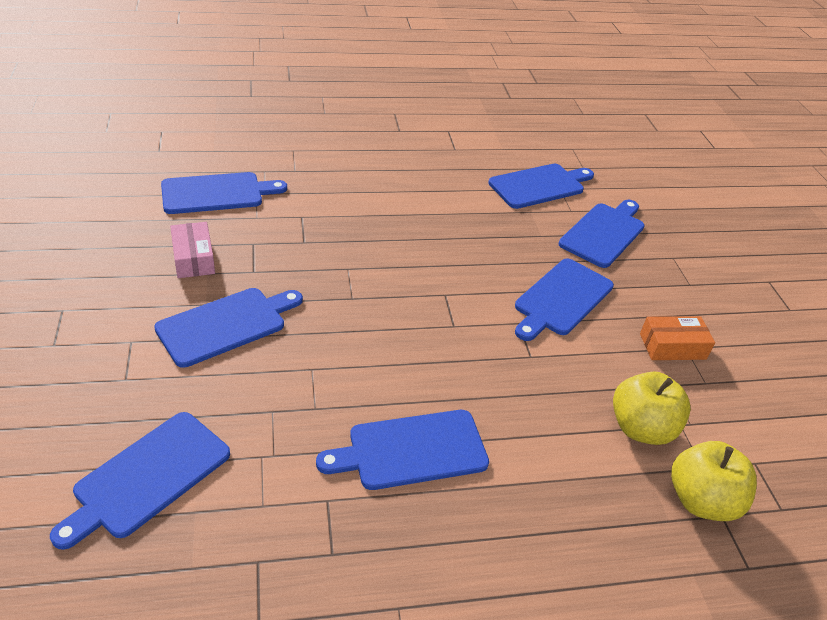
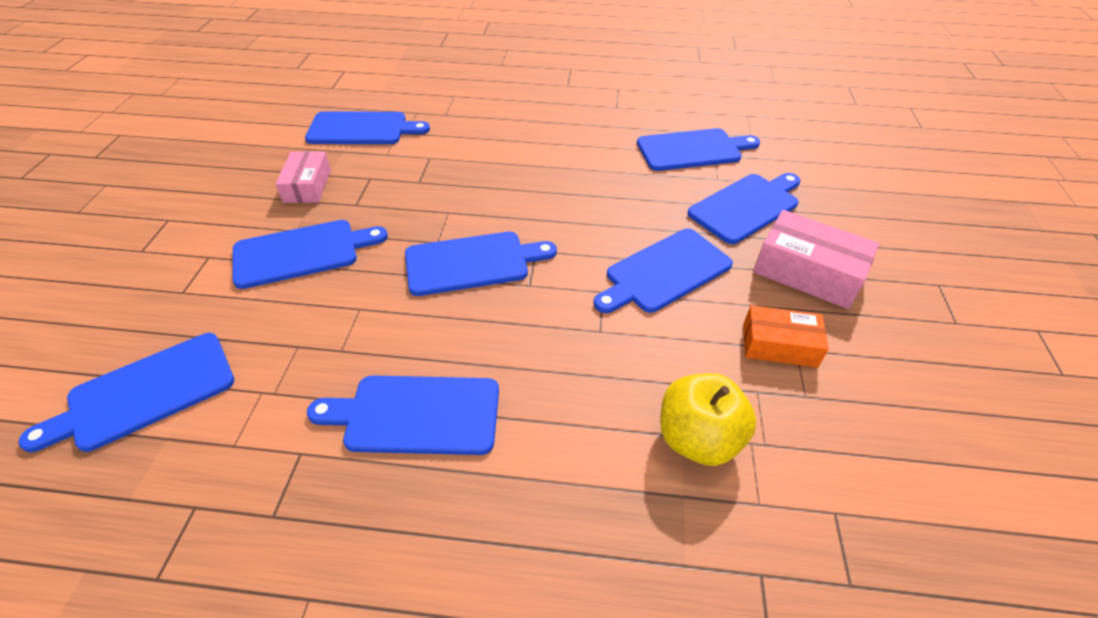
camera: 20 degrees right, 5 degrees up
(394, 313) = (472, 263): none -> blue cutting board
(671, 284) = (807, 272): none -> pink box
(701, 500) = (740, 548): yellow apple -> none

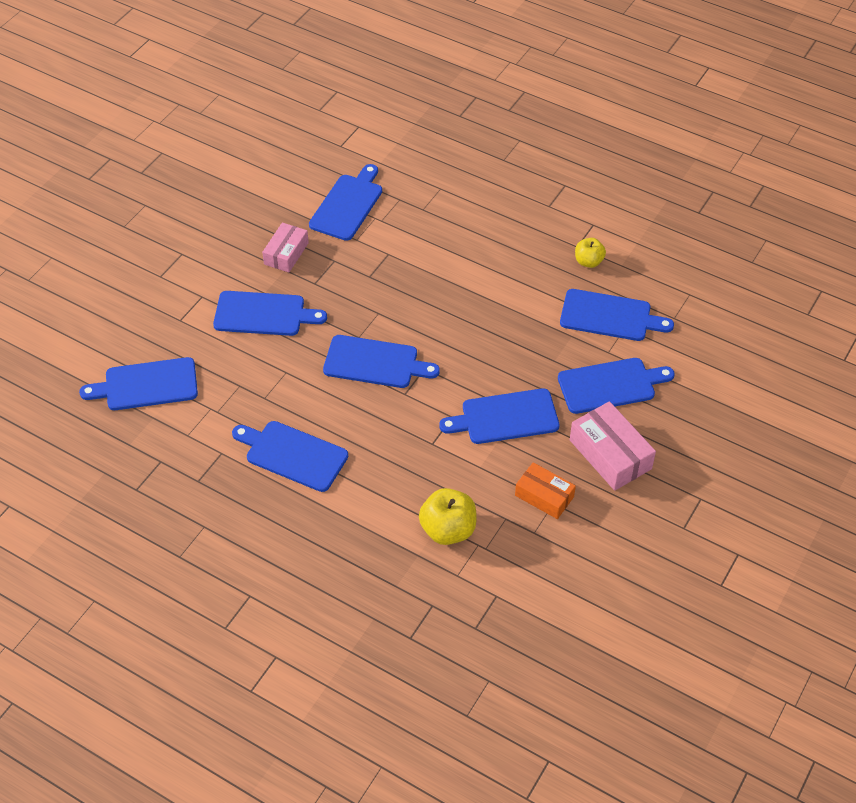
camera: 25 degrees right, 5 degrees up
(362, 129) = (348, 205): blue cutting board -> blue cutting board turned 90 degrees counterclockwise
(636, 115) = (588, 261): none -> yellow apple

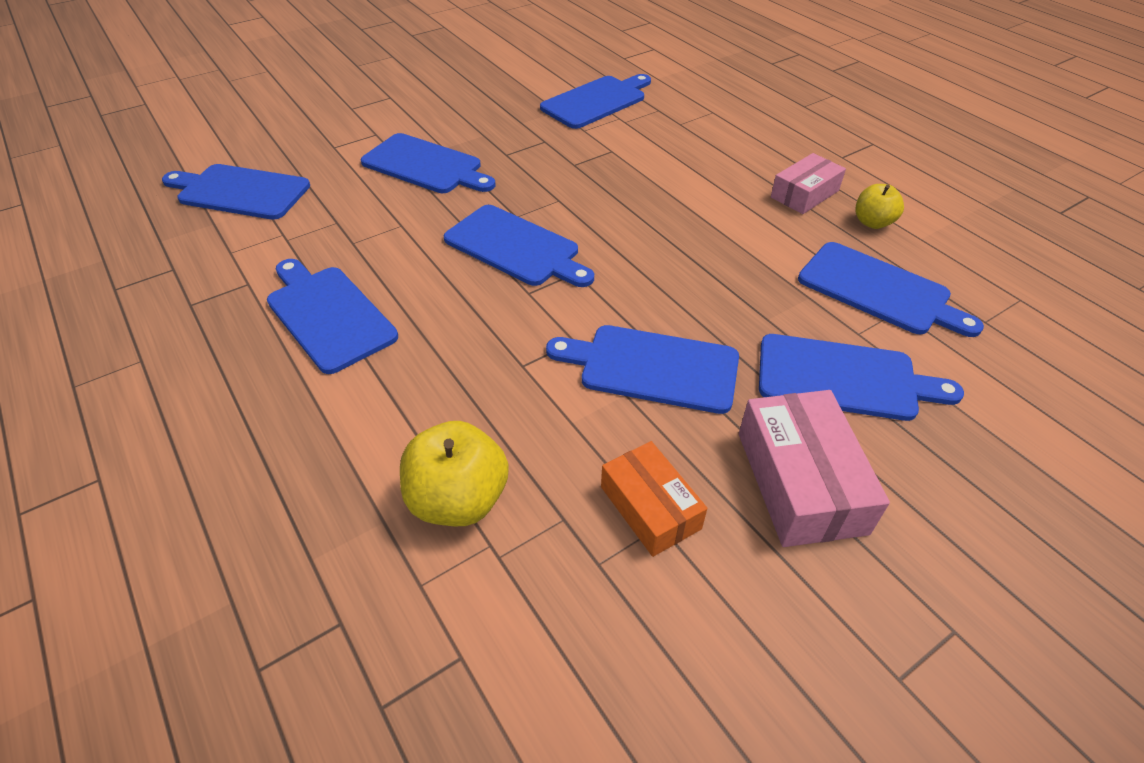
camera: 25 degrees right, 5 degrees down
(286, 253) = (496, 122): pink box -> pink box (804, 194)

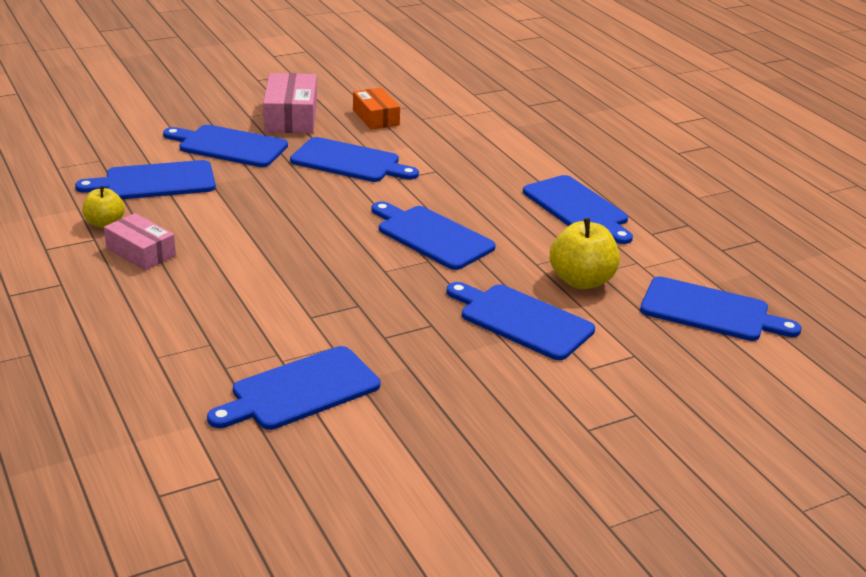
camera: 175 degrees left, 15 degrees down
(458, 499) = (476, 128): yellow apple -> yellow apple (581, 281)
(804, 194) = (141, 252): pink box -> pink box turned 75 degrees clockwise
(879, 290) = (155, 182): blue cutting board -> blue cutting board turned 60 degrees counterclockwise

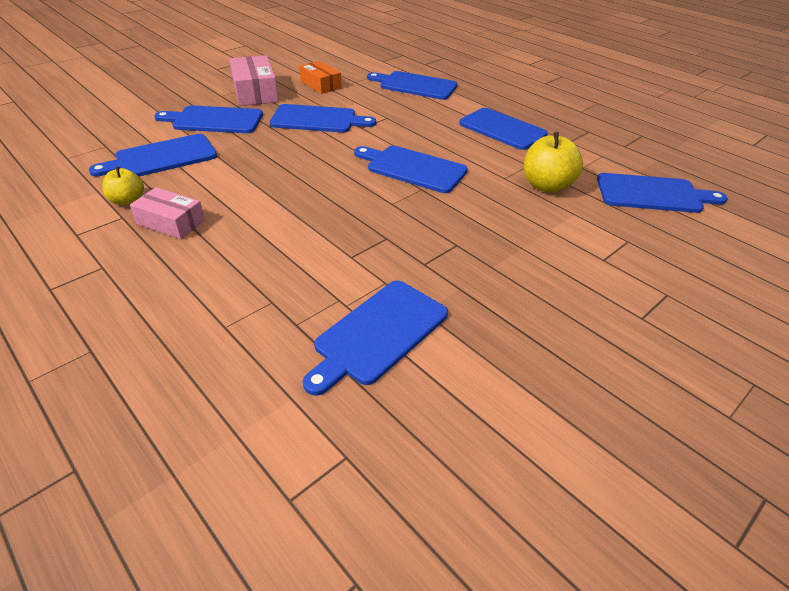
camera: 15 degrees left, 10 degrees up
(521, 320) = (524, 227): blue cutting board -> blue cutting board (415, 85)

